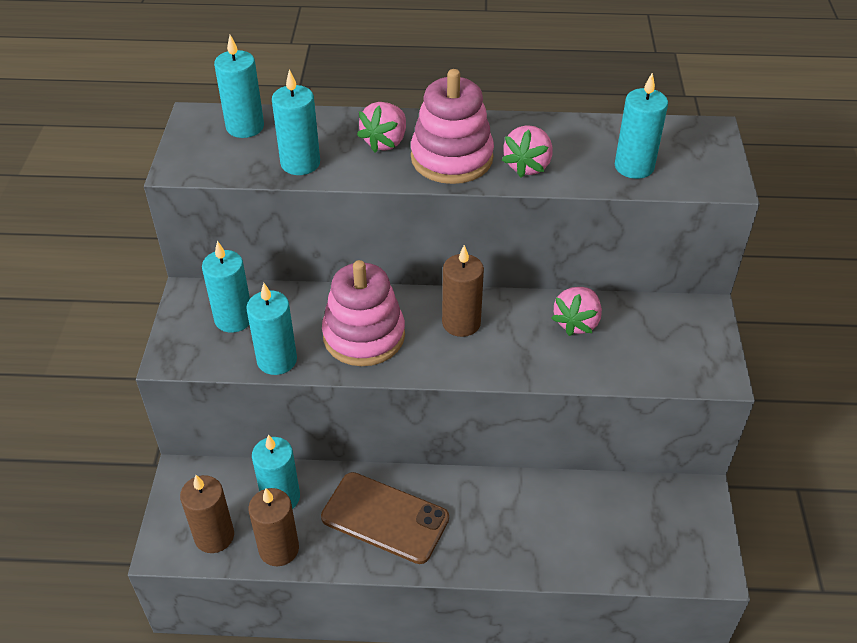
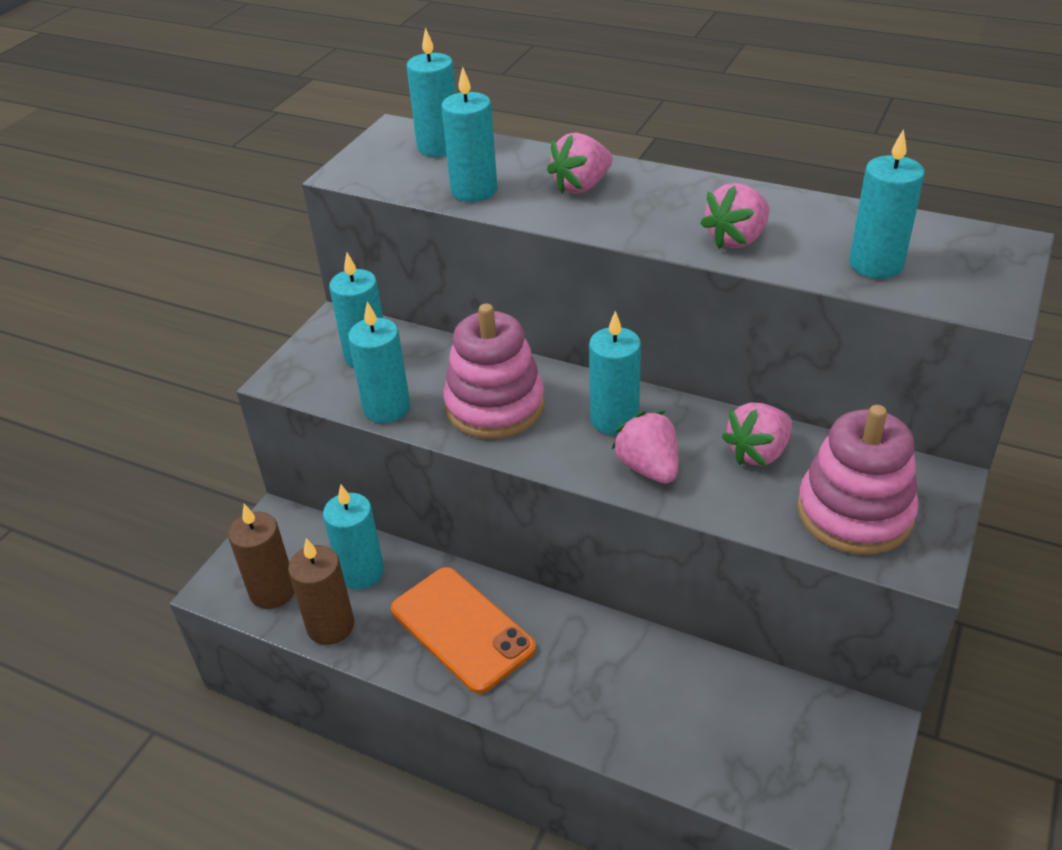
camera: 25 degrees right, 5 degrees down
(385, 518) = (462, 629): brown phone -> orange phone
(451, 158) = (648, 215): pink stacking toy -> pink stacking toy (854, 513)
(461, 323) = (614, 419): brown candle -> turquoise candle
(506, 356) = (648, 468): none -> pink strawberry

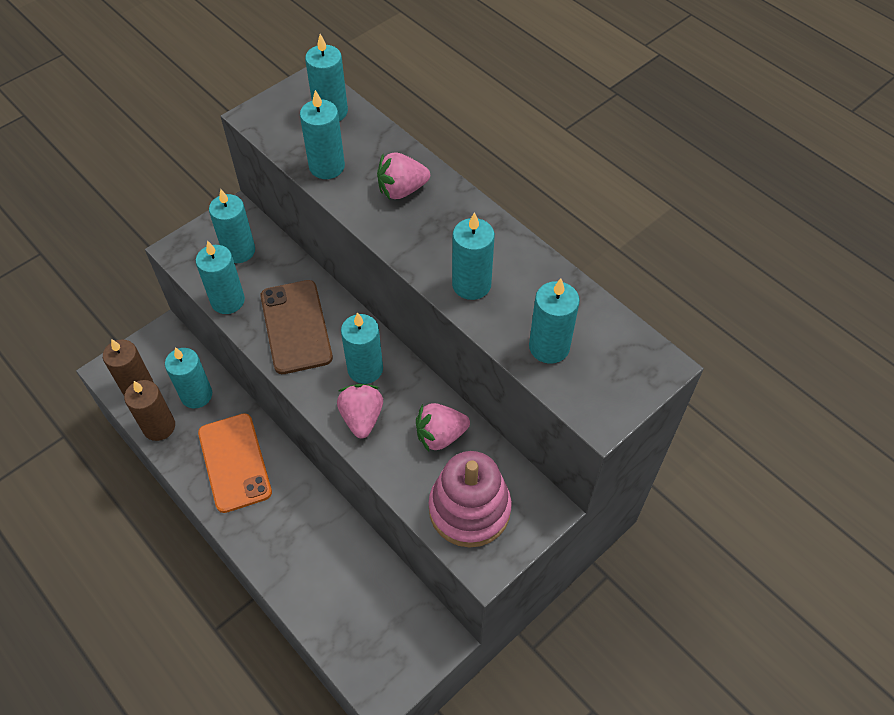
camera: 20 degrees right, 15 degrees up
(495, 406) = (296, 327): pink stacking toy -> brown phone
(737, 239) = (471, 284): pink strawberry -> turquoise candle

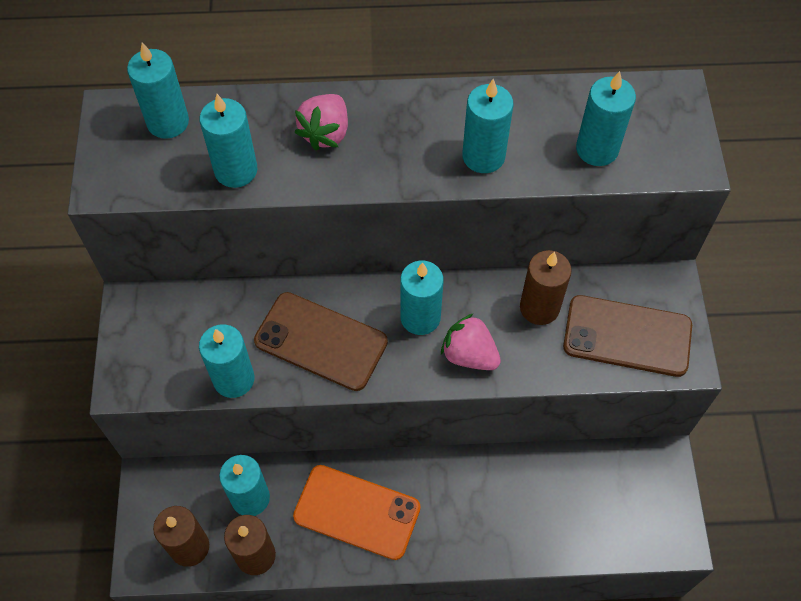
camera: 50 degrees left, 5 degrees up
(239, 251) = (181, 331): turquoise candle -> none
(440, 435) = (539, 308): pink strawberry -> brown candle
(469, 509) = (627, 336): pink stacking toy -> brown phone

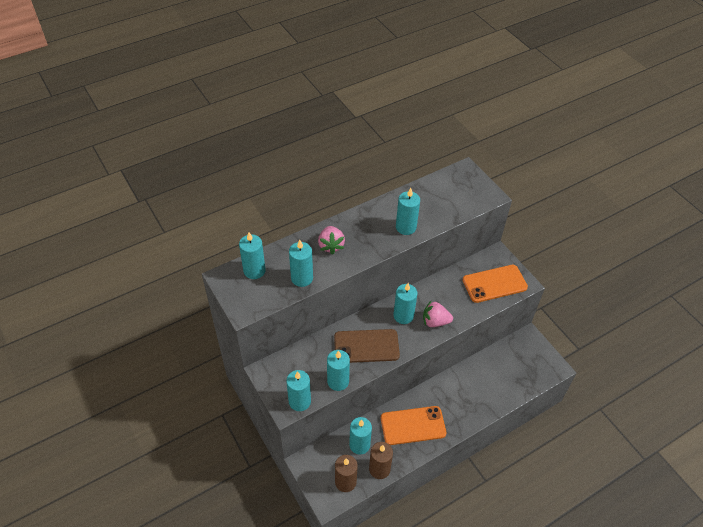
camera: 30 degrees left, 10 degrees down
(539, 308) = (451, 288): brown candle -> none
(597, 149) = (450, 205): turquoise candle -> turquoise candle (299, 401)
(627, 336) = (494, 284): brown phone -> orange phone

